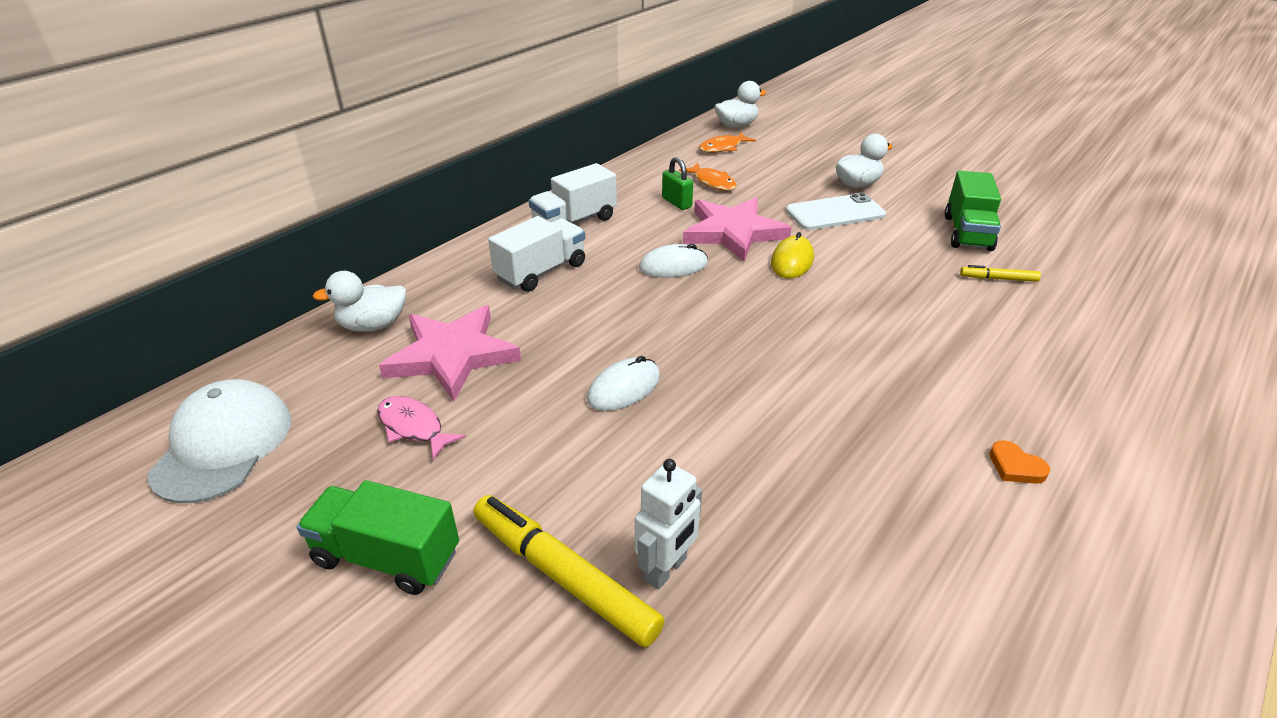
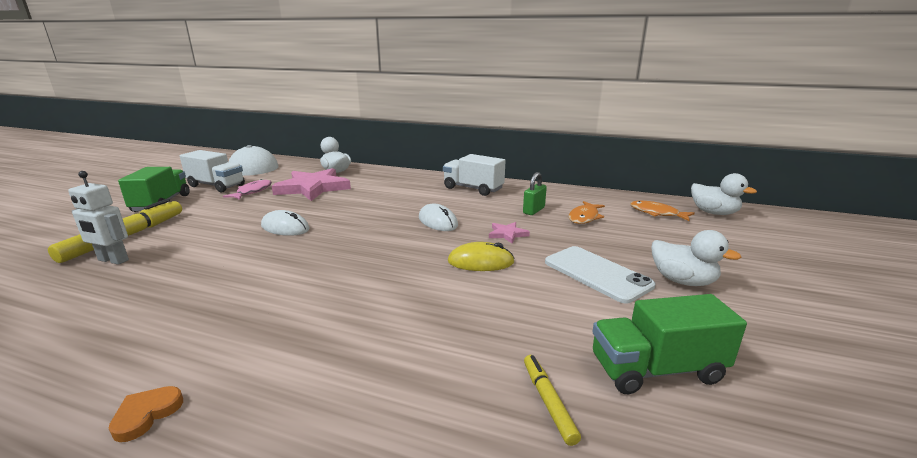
camera: 70 degrees right, 15 degrees down
(541, 272) = (405, 191): white truck -> white truck (216, 186)
(733, 232) = (507, 234): pink star -> pink star, size x0.44

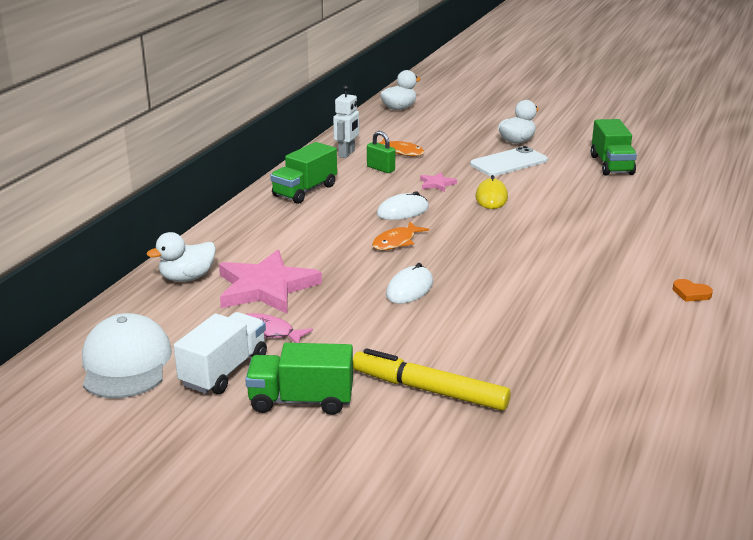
camera: 85 degrees left, 5 degrees up
(113, 260) = (494, 376): white robot -> white robot (347, 154)
(473, 189) = (305, 191): white truck -> green truck
(548, 402) = (643, 191): yellow marker -> none
(656, 213) = (396, 126): orange fish -> orange fish (396, 242)

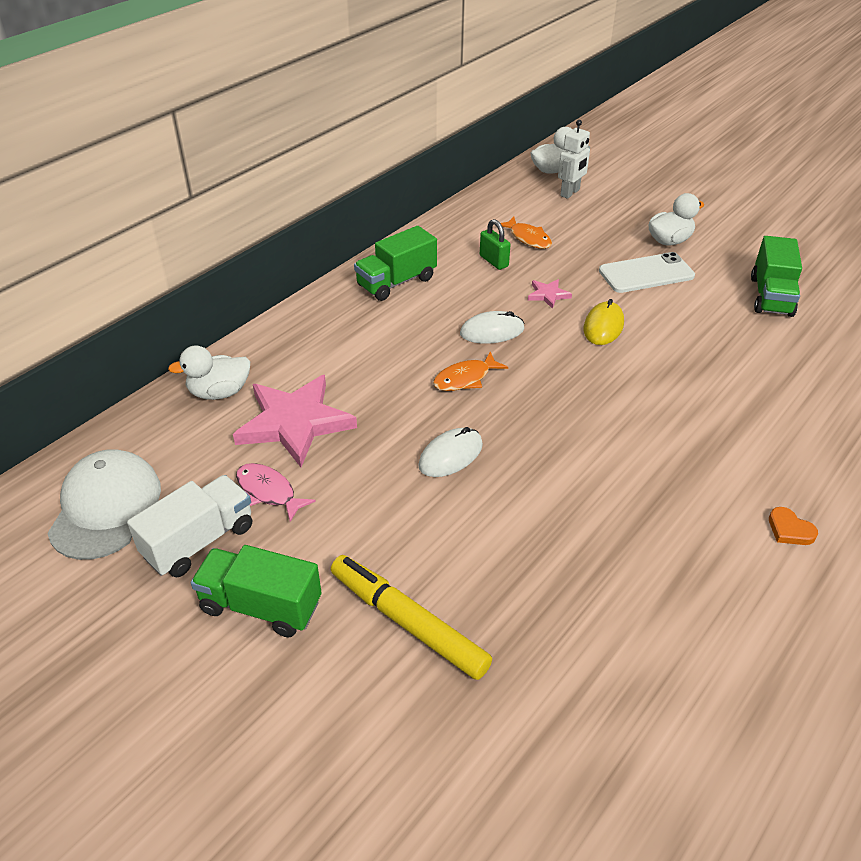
camera: 15 degrees right, 15 degrees up
(347, 154) = (465, 232): white robot -> white robot (570, 193)

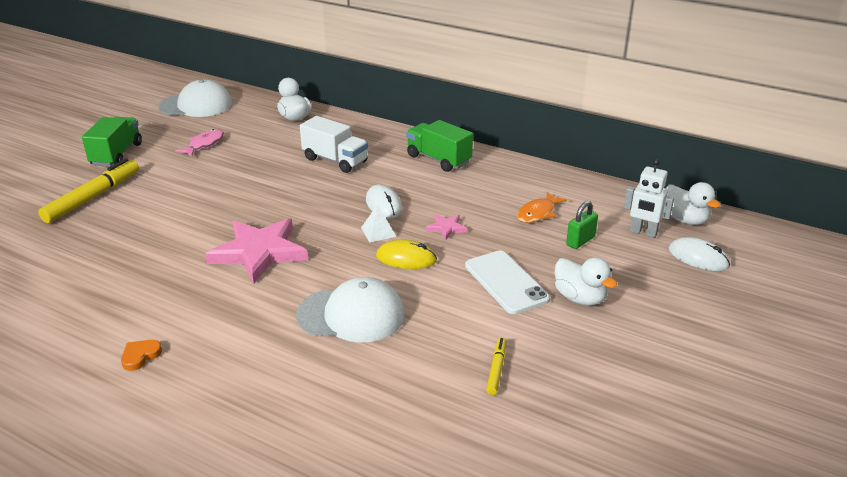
camera: 80 degrees right, 10 degrees down
(199, 541) = (167, 132): white truck -> white truck (335, 160)
(294, 423) = (266, 143): pink star -> pink star (259, 252)
(450, 455) = (235, 199): white mouse -> white mouse (698, 257)
(465, 378) = (320, 198): orange fish -> none
(494, 261) = (489, 198): green padlock -> green padlock (580, 241)
(550, 340) = (378, 232): none -> white pyramid
(702, 370) = (351, 315): none -> white cap
(771, 296) = (496, 369): green truck -> yellow marker

